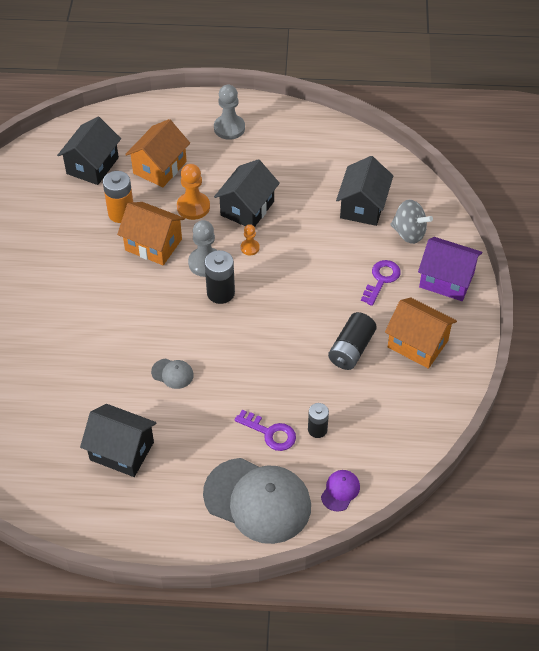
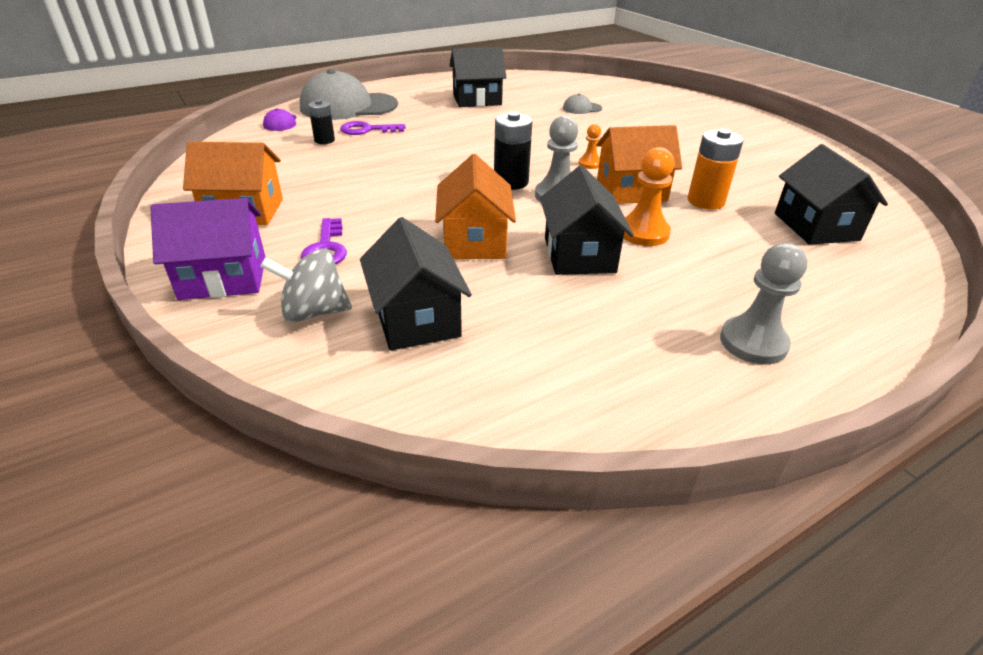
camera: 145 degrees right, 15 degrees down
(160, 167) = (747, 254): orange house -> orange house (474, 241)
(172, 373) = (488, 133): grey cap -> grey cap (582, 108)
(250, 248) = (526, 222): orange pawn -> orange pawn (589, 164)
(351, 349) = (326, 187): black battery -> none

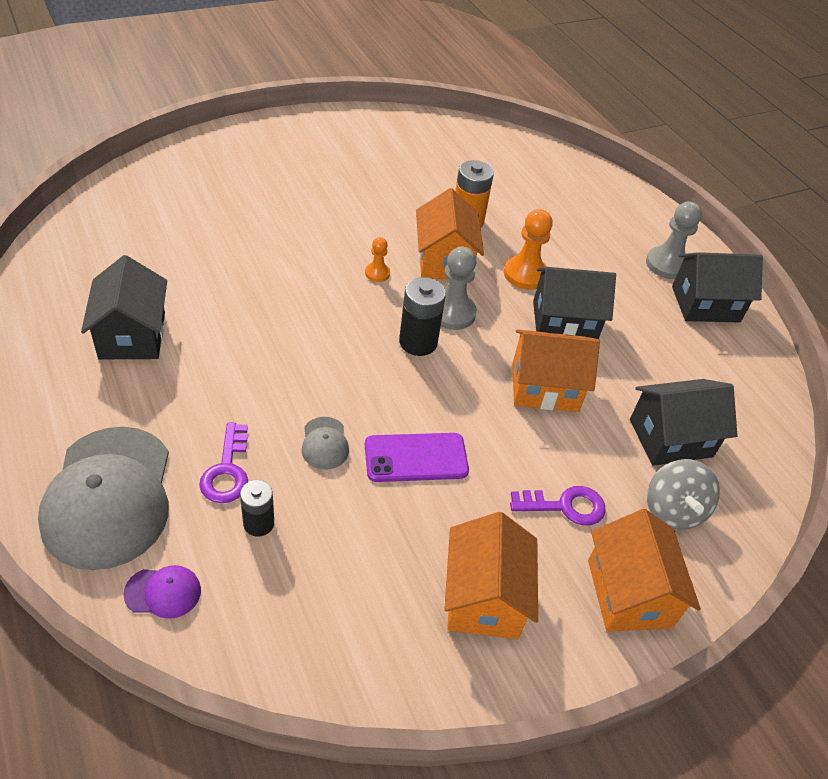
camera: 90 degrees left, 10 degrees up
(223, 278) = (629, 593): purple house -> orange house
(380, 184) = (416, 458): none -> purple phone
(582, 108) = (203, 241): grey cap -> grey cap (325, 443)
(815, 226) = (512, 179): black house -> black house (705, 304)

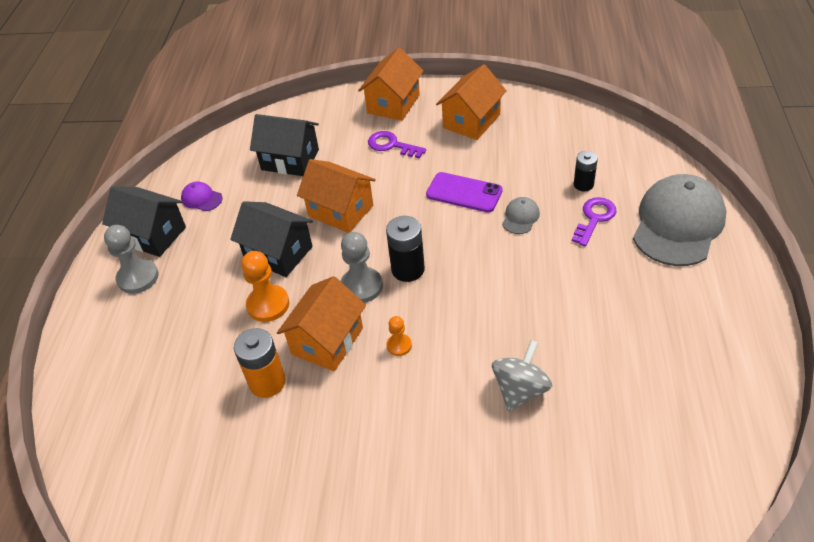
camera: 140 degrees left, 0 degrees up
(132, 335) = (646, 344): black house -> none
(163, 592) = (650, 167): purple cap -> purple cap (201, 198)
(673, 510) = (331, 128): grey spinning top -> grey spinning top (520, 390)

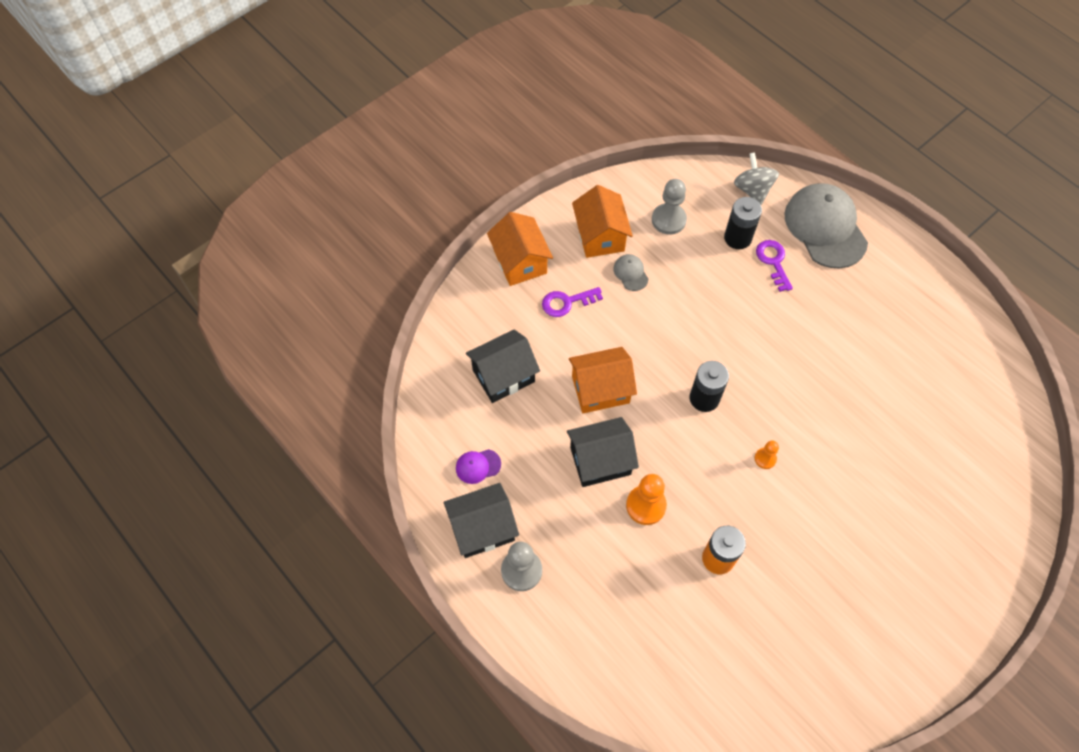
camera: 50 degrees left, 15 degrees up
(327, 341) = (718, 496): orange house -> none
(361, 286) = (690, 437): grey pawn -> grey pawn (668, 220)
(464, 193) = (668, 305): purple phone -> none
(520, 217) = (728, 297): grey cap -> grey cap (630, 273)
(520, 390) = (865, 425): grey spinning top -> grey spinning top (752, 190)
(583, 184) = (737, 238): black battery -> black battery, size x1.55

